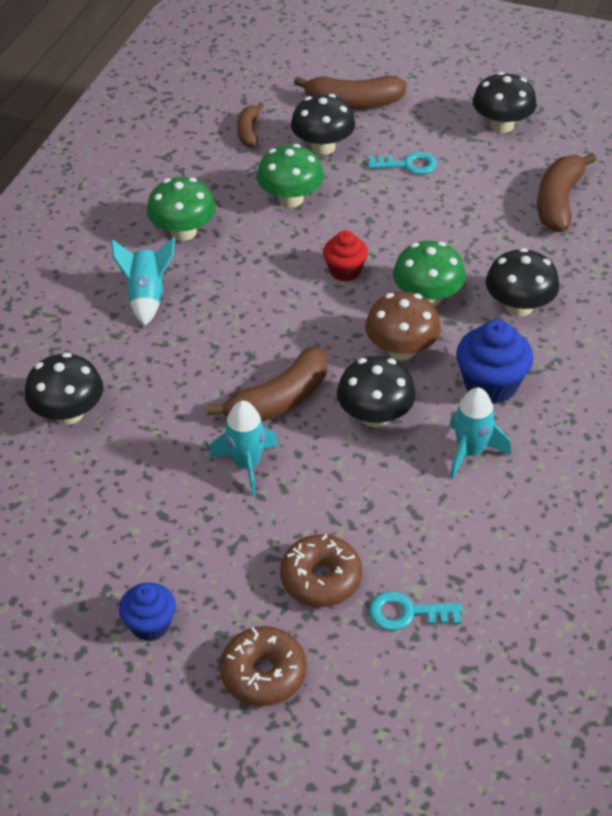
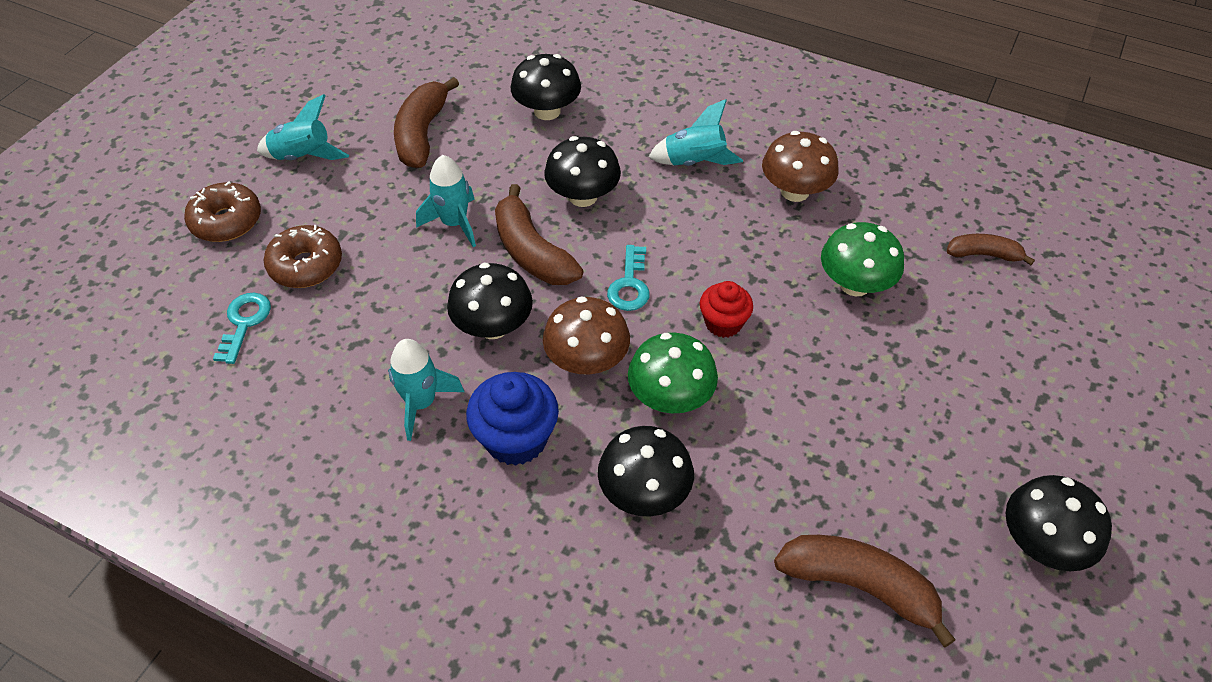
camera: 95 degrees right, 5 degrees up
(150, 624) = (303, 157): blue cupcake -> turquoise rocket
(183, 232) = (795, 191): green mushroom -> brown mushroom
(323, 147) = (961, 324): black mushroom -> black mushroom (583, 196)
(352, 103) = (1065, 364): brown banana -> brown banana (422, 134)
(408, 165) = (932, 411): turquoise key -> turquoise key (630, 284)

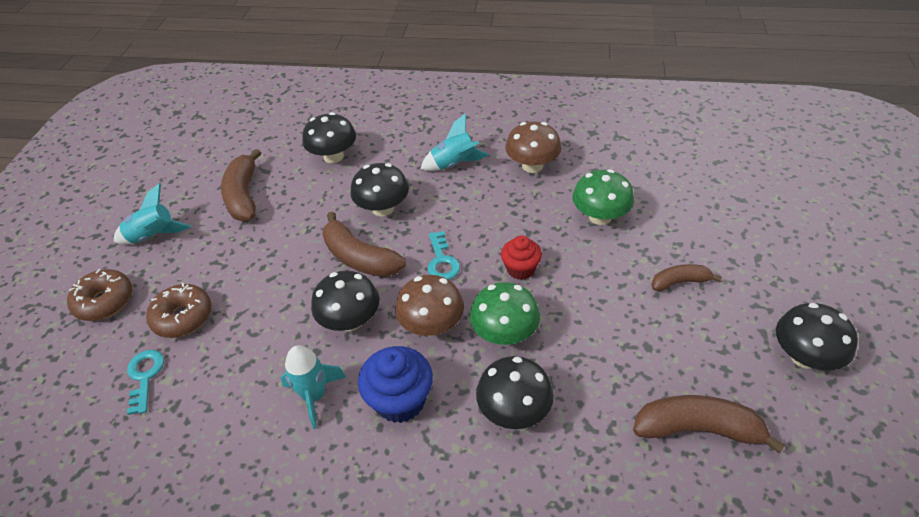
camera: 15 degrees left, 5 degrees down
(454, 223) = (292, 253): turquoise rocket -> none
(984, 254) = (676, 174): brown banana -> brown banana (680, 282)

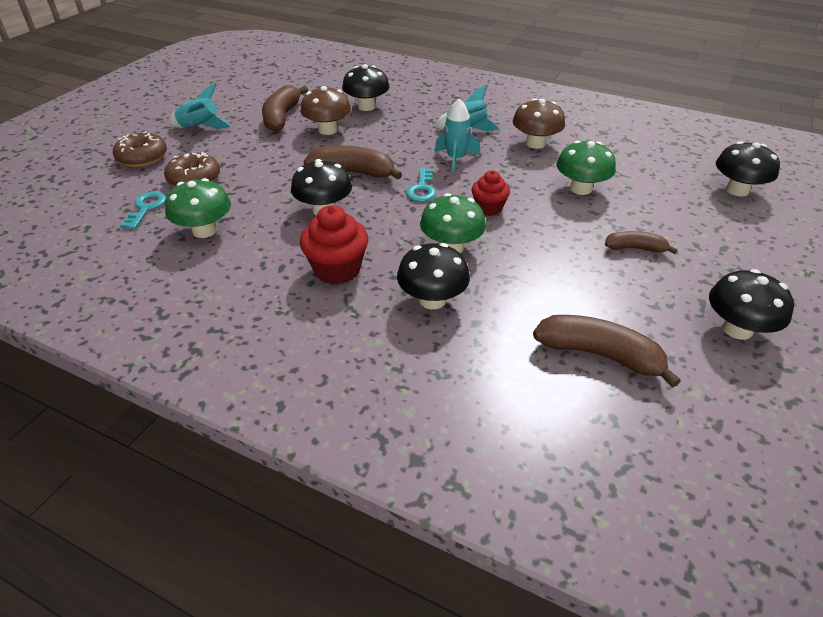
camera: 15 degrees right, 5 degrees down
(229, 389) = (204, 230): none -> green mushroom
(314, 396) = (269, 250): turquoise rocket -> turquoise rocket (455, 159)
(359, 258) = (353, 172): brown banana -> brown banana turned 135 degrees clockwise
(383, 208) = (390, 146): black mushroom -> black mushroom (737, 190)
(400, 400) = (337, 269): blue cupcake -> red cupcake
(432, 325) = (390, 228): brown mushroom -> brown mushroom (328, 130)

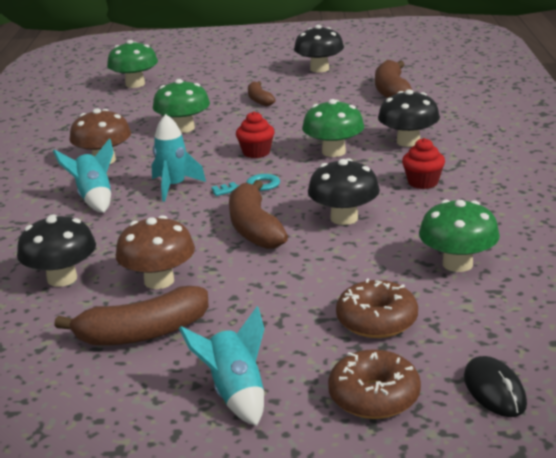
camera: 115 degrees left, 15 degrees down
(91, 190) = (494, 390): none -> black mouse
(146, 208) = (471, 321): turquoise key -> none
(337, 269) = (423, 182): red cupcake -> red cupcake, size x0.64
(737, 190) = (135, 84): black mushroom -> green mushroom

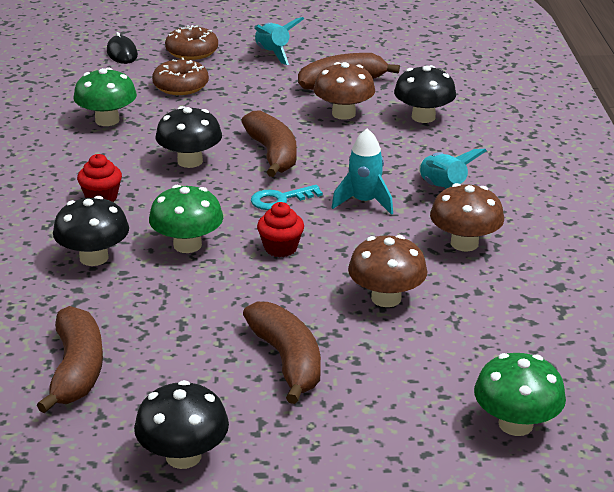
camera: 175 degrees right, 5 degrees up
(183, 128) = (386, 298): green mushroom -> brown mushroom
(259, 100) = (287, 361): brown banana -> brown banana, size x1.70

